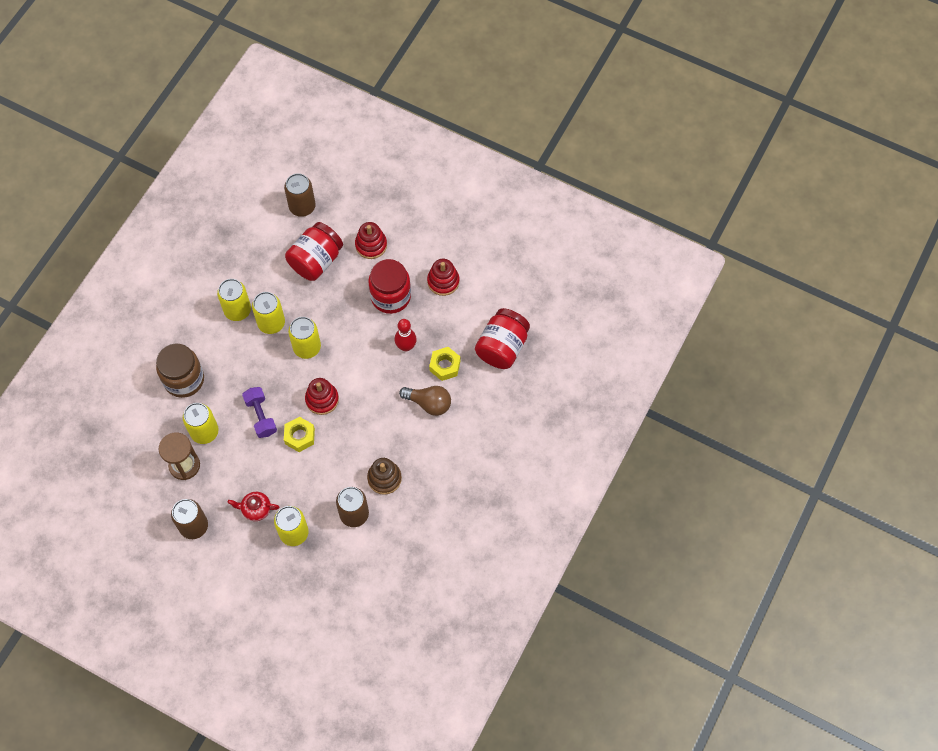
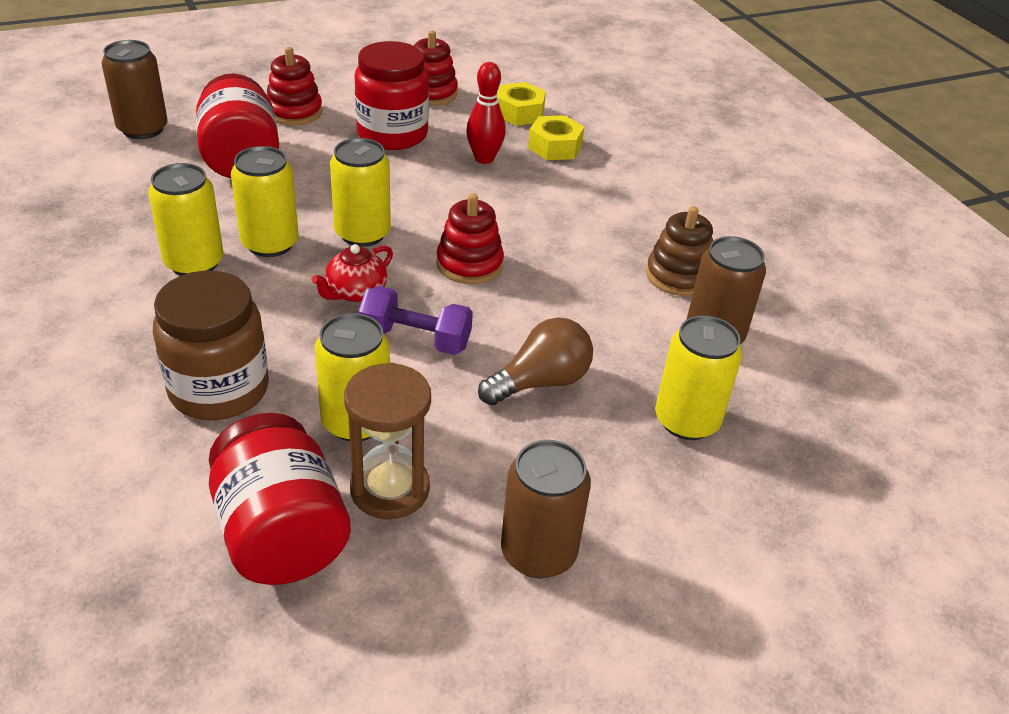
camera: 55 degrees left, 25 degrees down
(255, 509) = (590, 442): red teapot -> red teapot (355, 292)
(299, 436) = (506, 318): yellow nut -> yellow nut (519, 112)
(429, 403) = (596, 183): brown light bulb -> brown light bulb (540, 382)
(502, 347) = (582, 101): red jar -> red jar (281, 534)

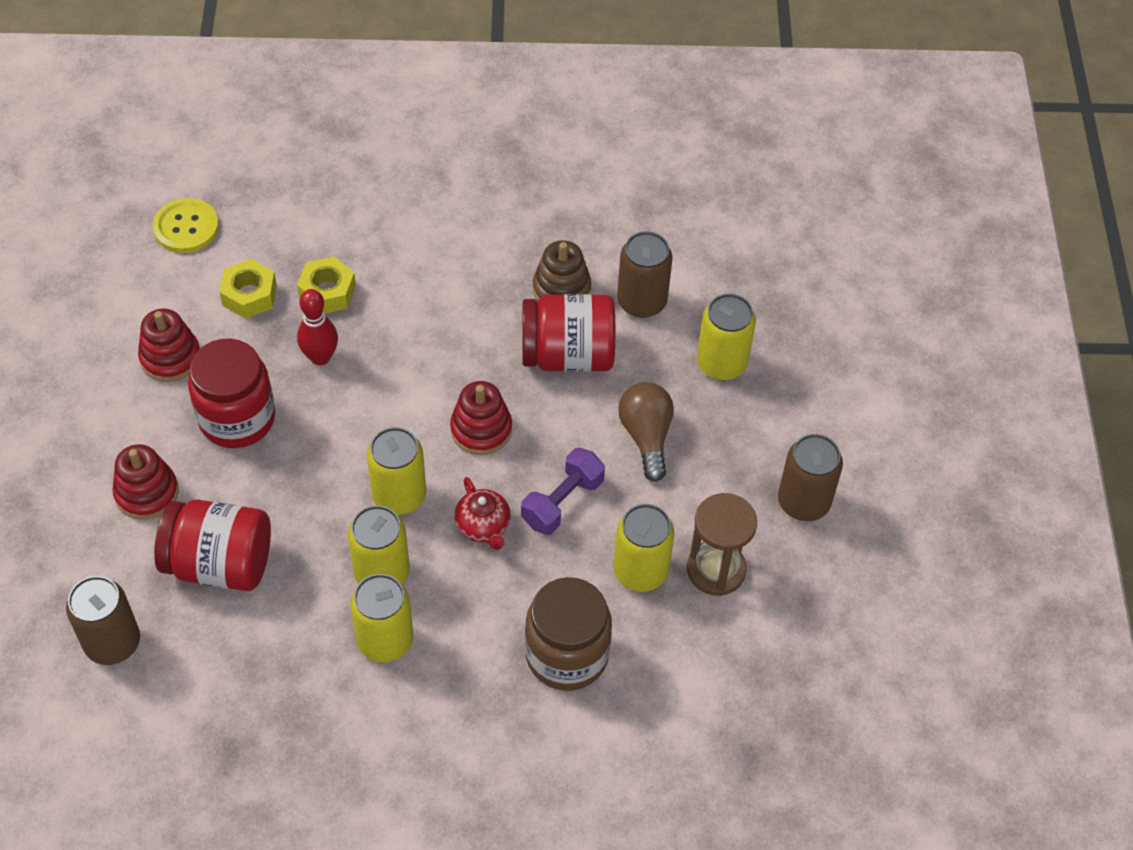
camera: 65 degrees left, 15 degrees up
(281, 534) = (732, 648): red jar -> red jar (568, 355)
(560, 72) = (186, 227): none -> yellow button

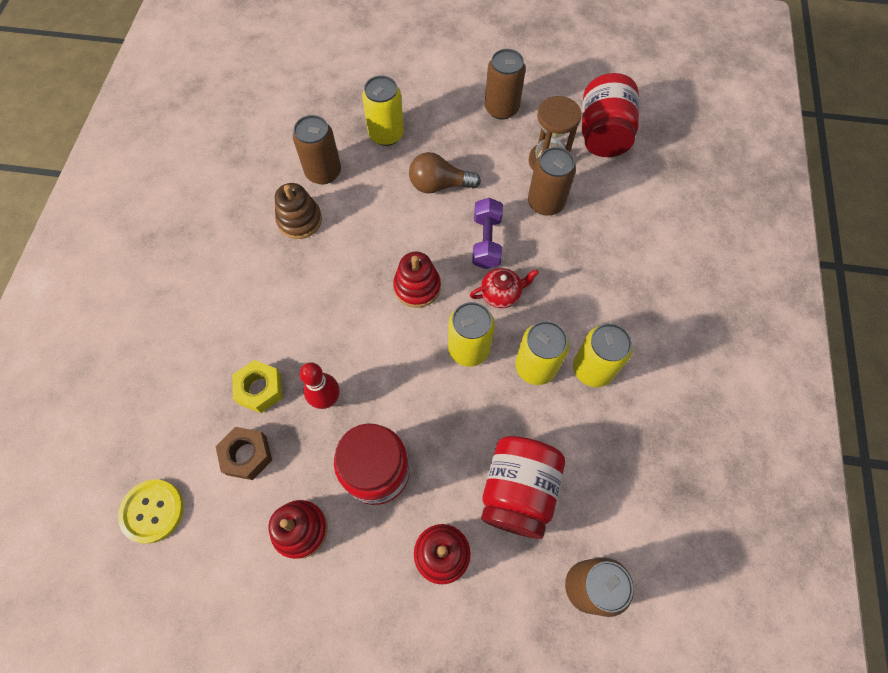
camera: 80 degrees left, 10 degrees up
(249, 295) = (247, 455): yellow nut -> brown nut
(562, 502) = (486, 241): purple dumbbell -> purple dumbbell turned 45 degrees clockwise
(567, 655) = (608, 253): brown jar -> none
(568, 355) = (360, 223): red jar -> red jar (603, 134)
(640, 571) = (545, 203): yellow can -> brown can

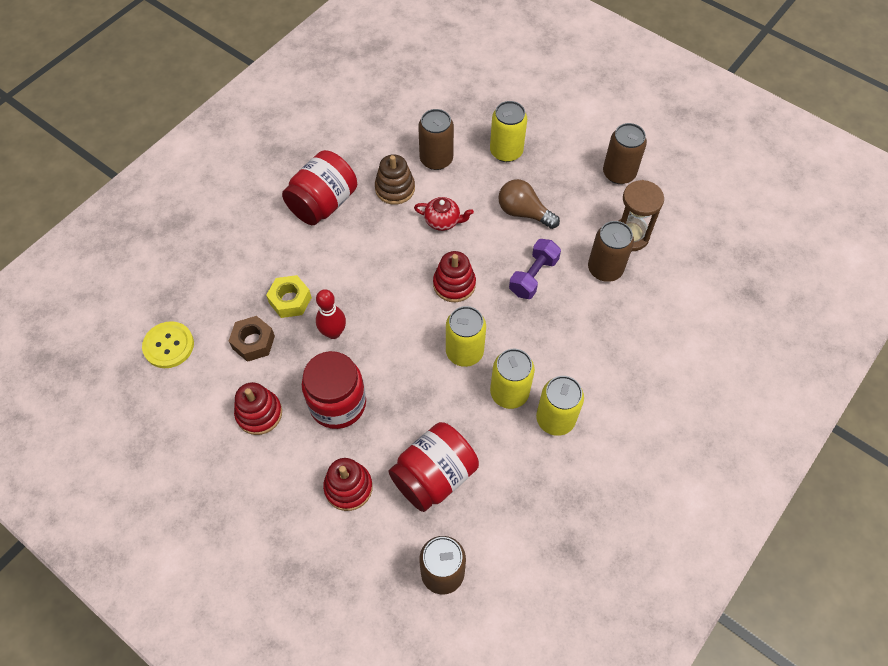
camera: 30 degrees right, 5 degrees down
(501, 294) = (519, 323): red teapot -> red teapot (443, 221)
(603, 134) = (696, 236): red jar -> red jar (323, 203)

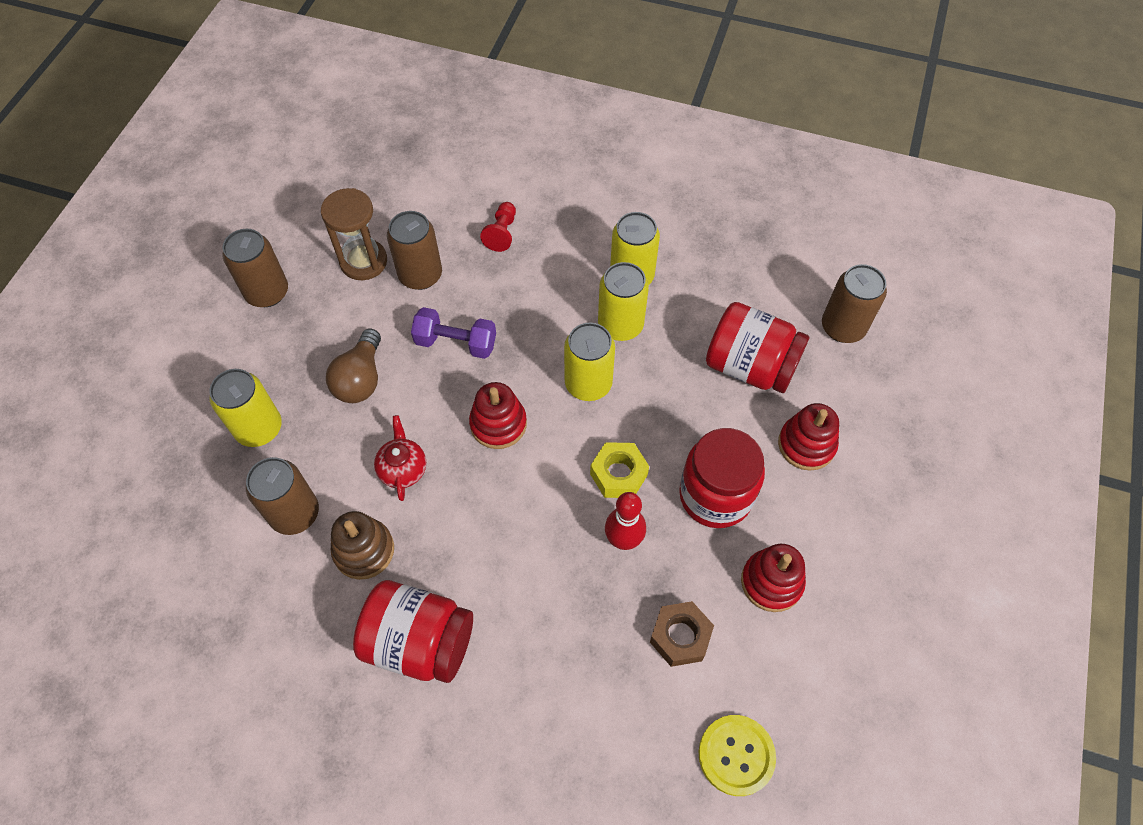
camera: 110 degrees left, 0 degrees up
(290, 300) = (598, 616): yellow nut -> yellow nut (618, 474)
(631, 336) = (502, 233): none -> red pawn

